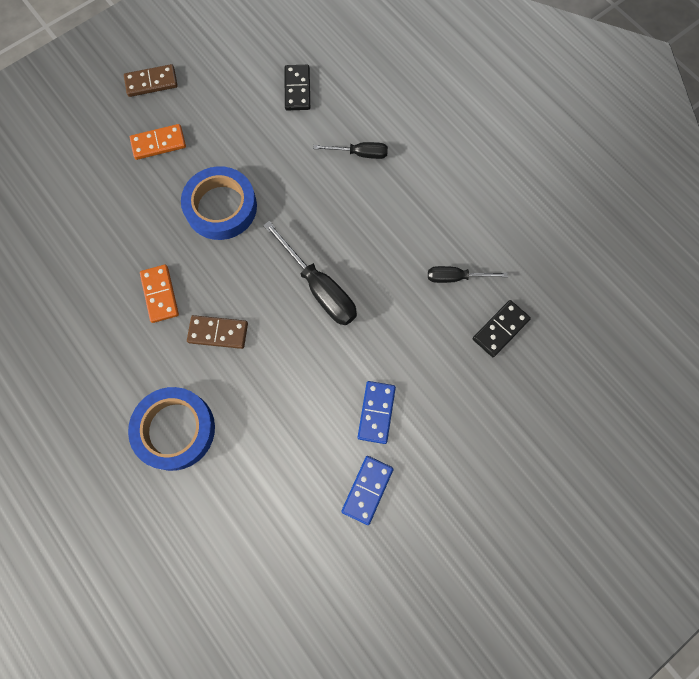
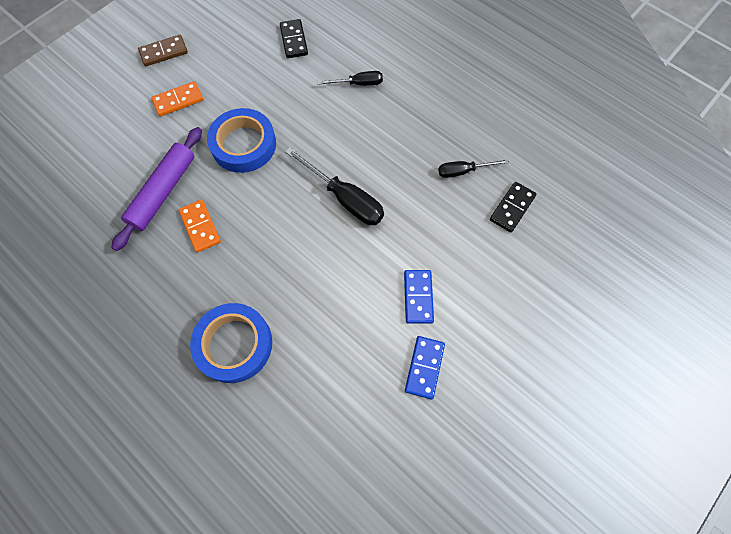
camera: 10 degrees left, 5 degrees down
(127, 248) = (163, 192): none -> purple rolling pin
(218, 333) = (260, 251): brown domino -> none

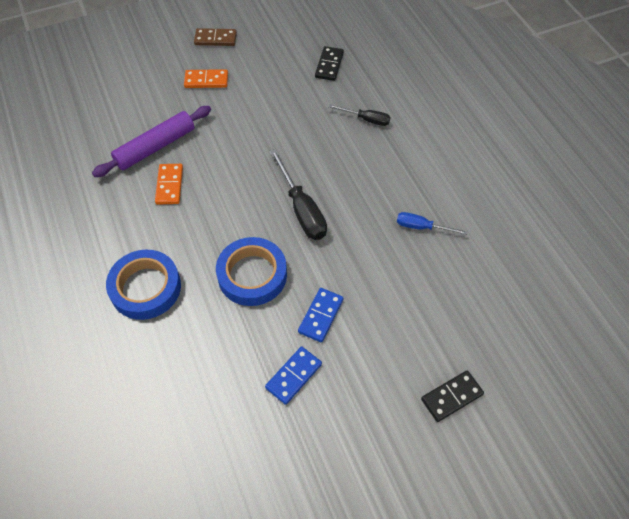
camera: 25 degrees right, 10 degrees down
(243, 144) = (240, 134): blue tape -> blue tape (252, 275)
(463, 171) = (422, 227): black screwdriver -> blue screwdriver
(512, 208) = (450, 276): black domino -> black domino (451, 397)

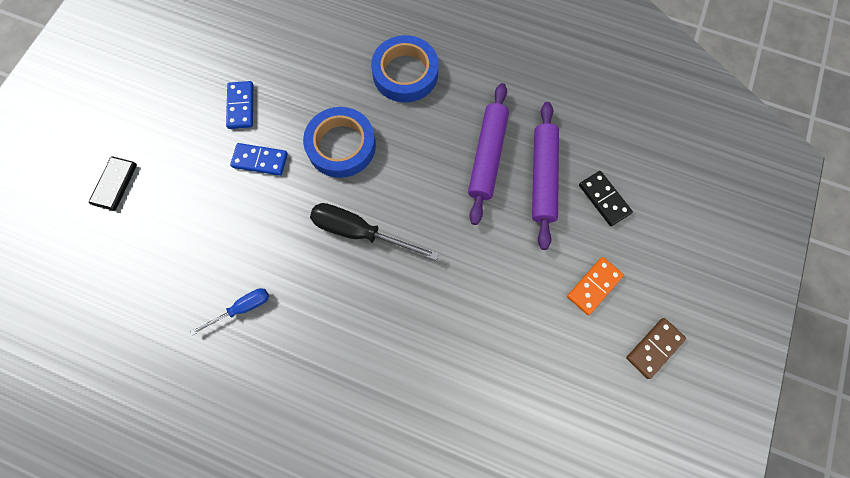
camera: 135 degrees right, 15 degrees up
(169, 185) = (487, 156): orange domino -> purple rolling pin
(320, 316) = (260, 160): blue domino -> blue domino turned 60 degrees counterclockwise
(329, 65) = (506, 430): black domino -> black domino (604, 199)
(366, 119) = (397, 388): black screwdriver -> none

